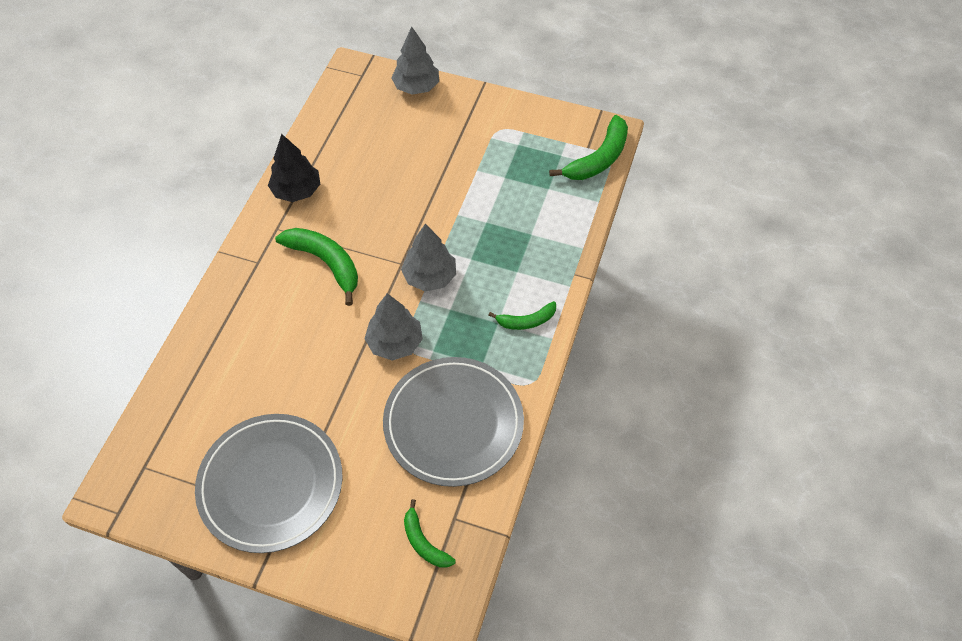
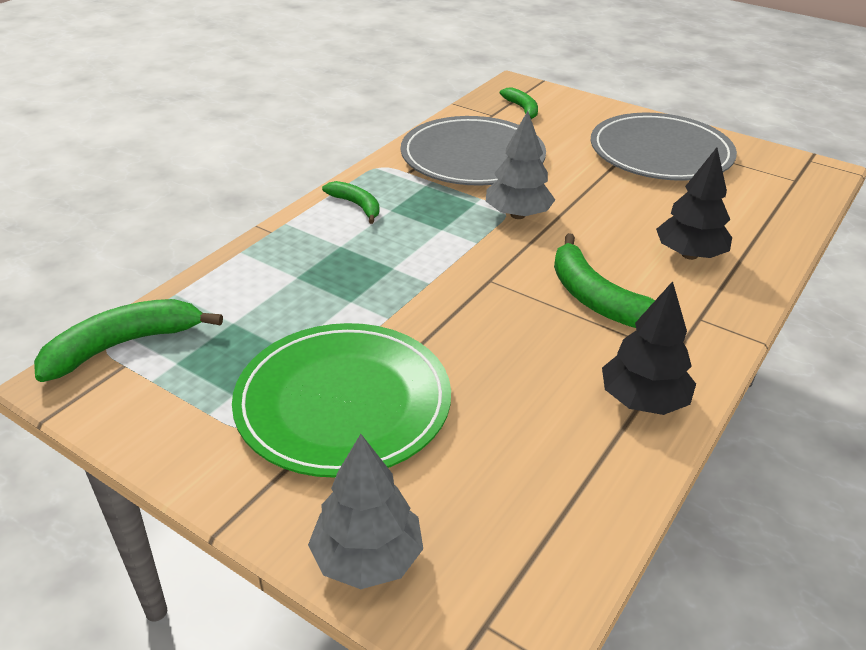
camera: 165 degrees left, 20 degrees down
(258, 327) = (689, 255): none -> black tree
(430, 277) = (456, 260): grey tree -> none
(458, 152) = (343, 403): none -> green plate
(526, 321) = (356, 205): green banana -> green banana turned 45 degrees clockwise

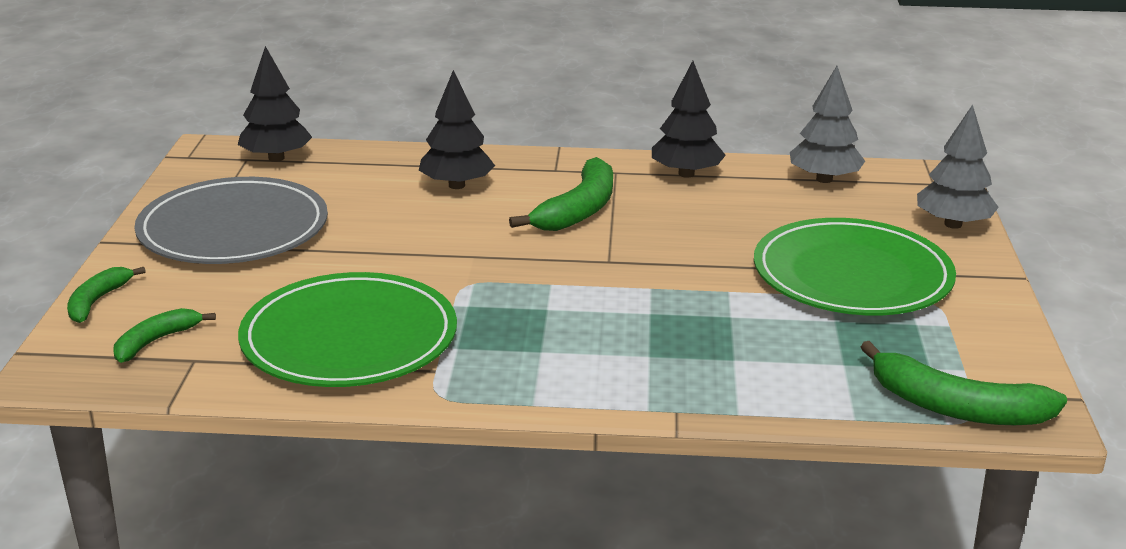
camera: 120 degrees left, 10 degrees down
(356, 205) = (556, 376): green banana -> green banana (97, 301)
(472, 157) = (349, 338): grey plate -> green plate
(518, 215) = (469, 275): grey tree -> grey tree (824, 179)
(791, 191) = (276, 158): none -> black tree

